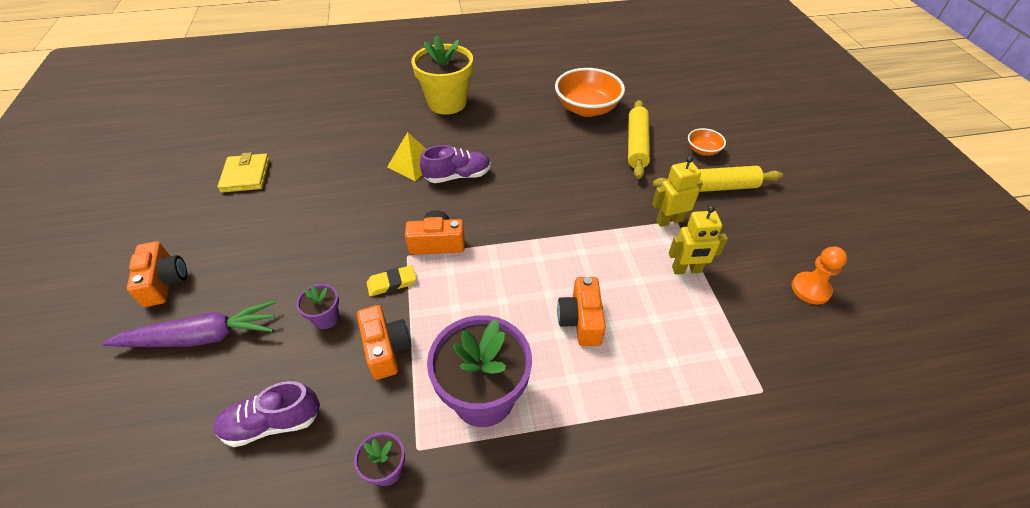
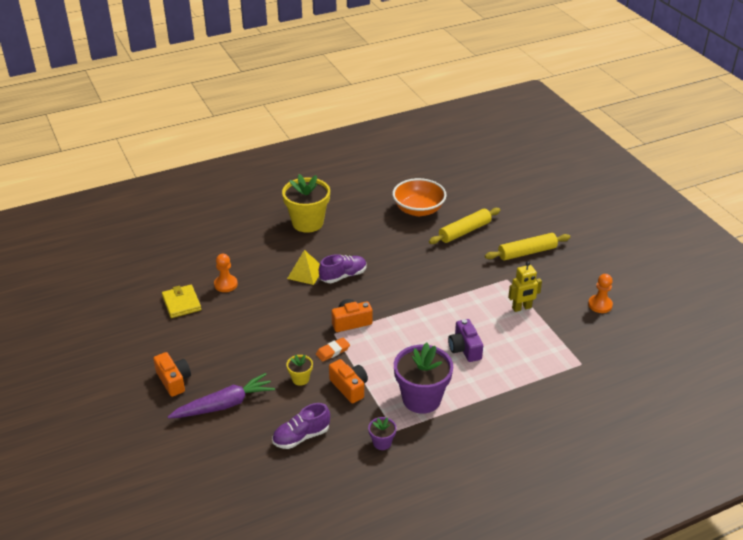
camera: 15 degrees left, 10 degrees down
(311, 161) = (226, 284): none -> orange pawn
(326, 318) = (300, 379): purple flower pot -> yellow flower pot
(392, 283) = (332, 351): yellow eraser -> orange eraser
(581, 320) = (464, 348): orange camera -> purple camera
(636, 144) = (464, 231): yellow rolling pin -> yellow rolling pin turned 60 degrees clockwise
(669, 220) = (502, 280): yellow robot -> none
(703, 150) = (513, 228): orange bowl -> none

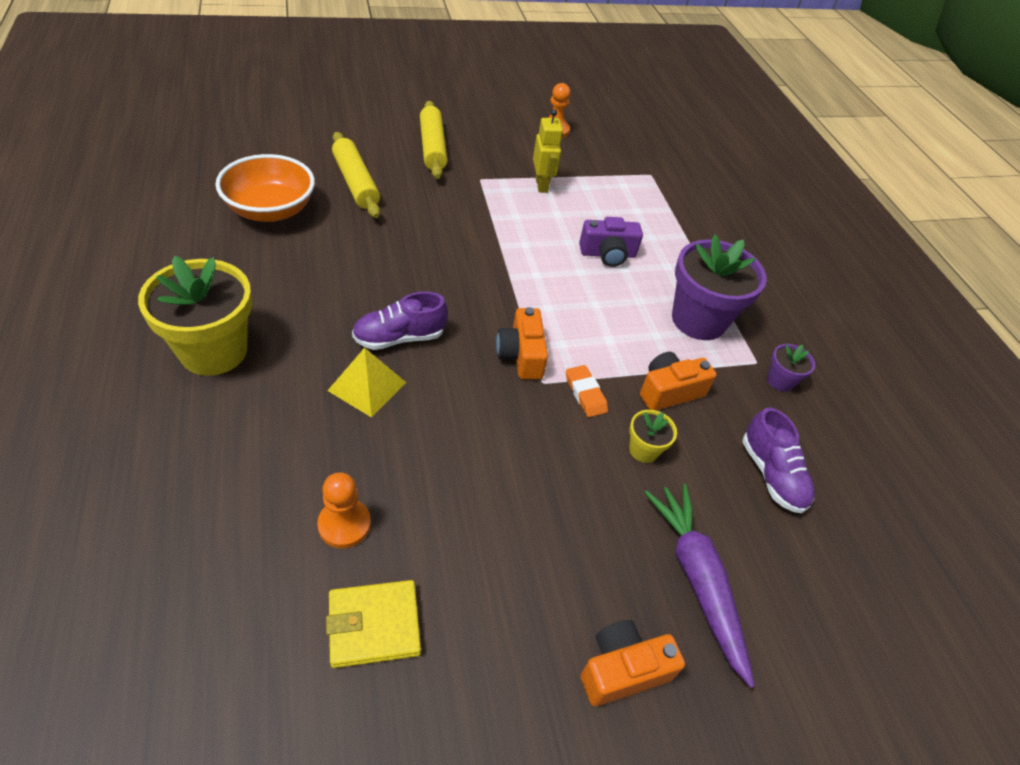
camera: 85 degrees left, 10 degrees up
(343, 276) = (399, 338): purple shoe -> purple shoe turned 90 degrees counterclockwise

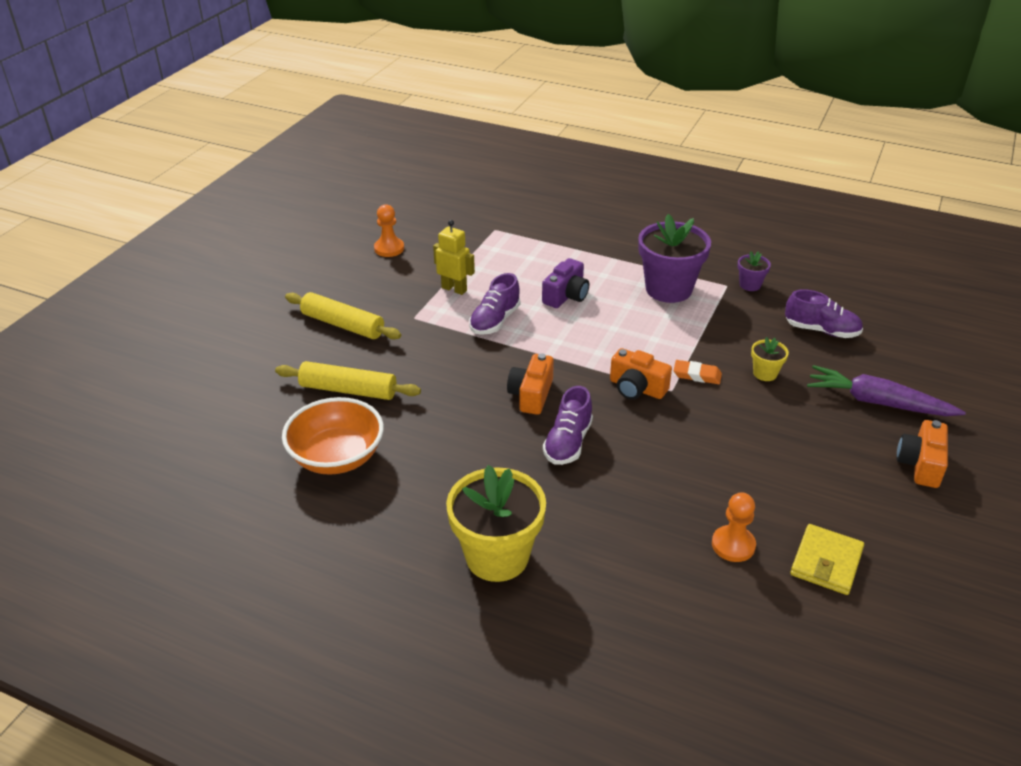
camera: 45 degrees left, 10 degrees down
(367, 386) = (607, 481): yellow pyramid -> none
(524, 225) = (495, 321): none -> purple shoe
(669, 391) = (723, 336): orange camera -> orange camera (531, 395)

